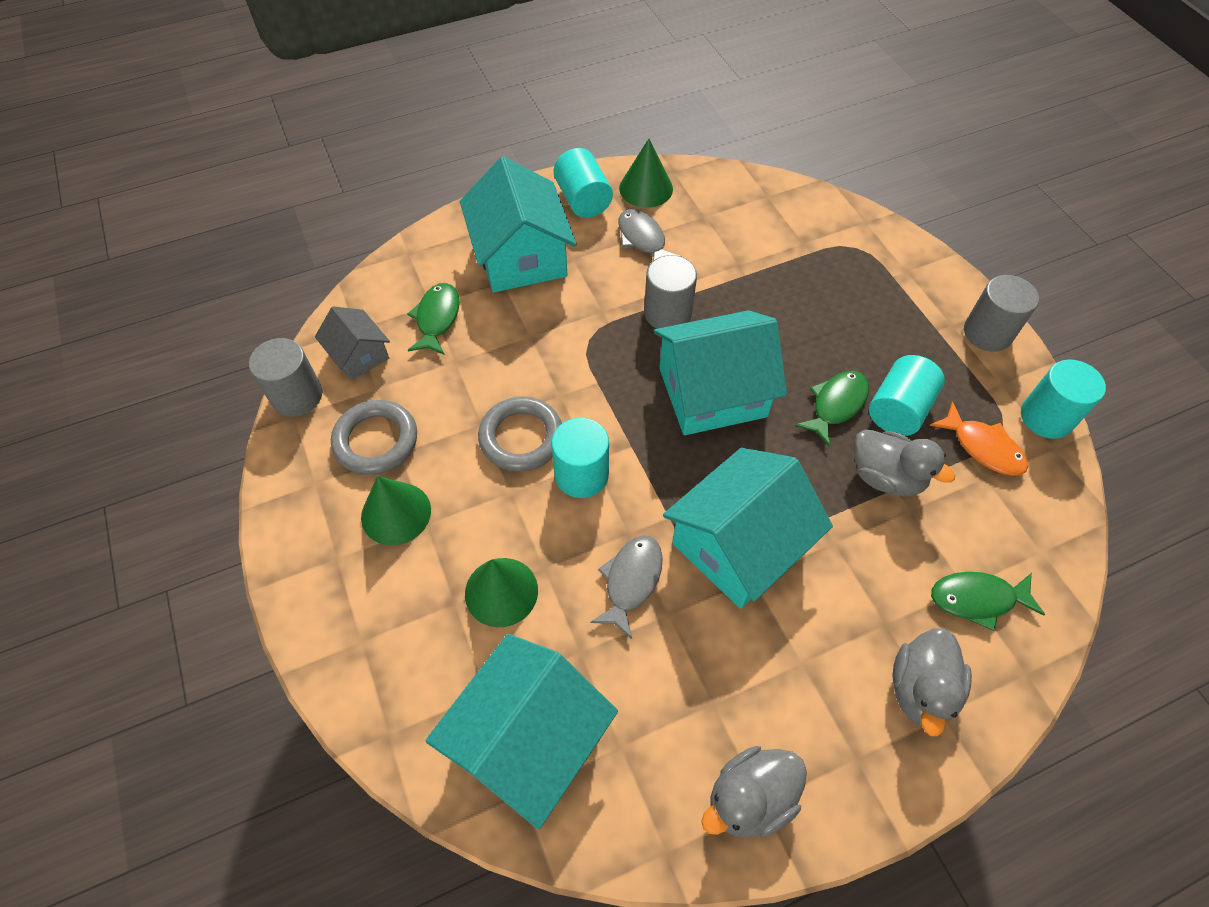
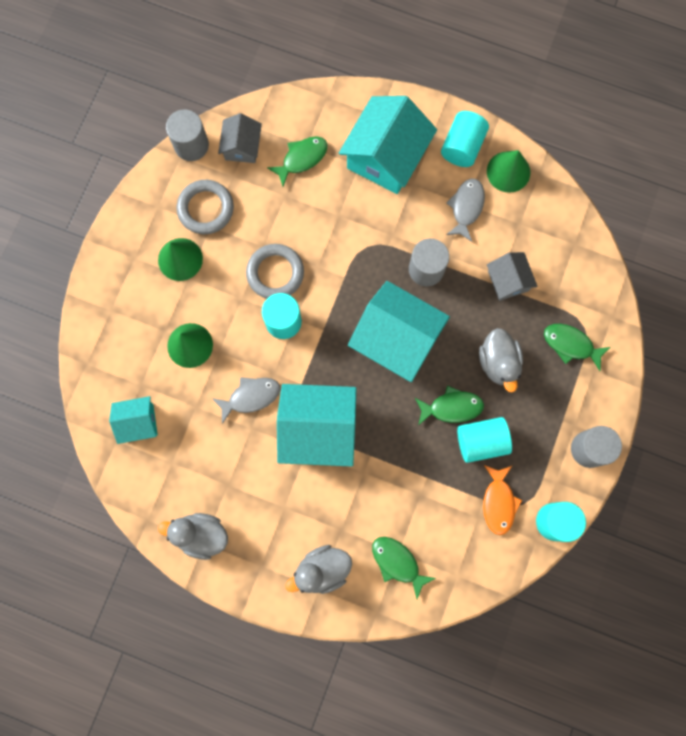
camera: 45 degrees right, 20 degrees up
(528, 740) = (138, 422): turquoise house -> turquoise house, size x0.53
(750, 264) = (508, 281): none -> grey house
(863, 268) = (571, 345): none -> green fish
(886, 477) = (429, 467): grey duck -> grey duck (498, 363)

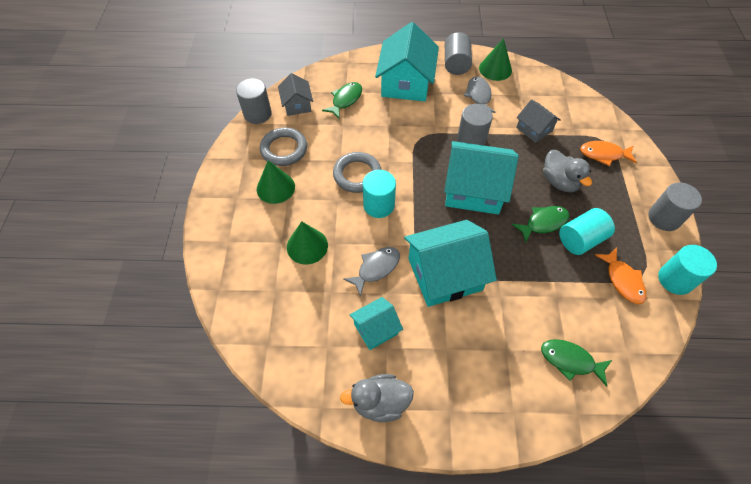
camera: 20 degrees left, 20 degrees down
(138, 422) = (282, 322): turquoise house -> turquoise house (376, 329)
(322, 569) = (507, 392): grey duck -> none
(462, 147) = (456, 64): turquoise cylinder -> grey cylinder
(571, 345) = (603, 154): green fish -> orange fish

